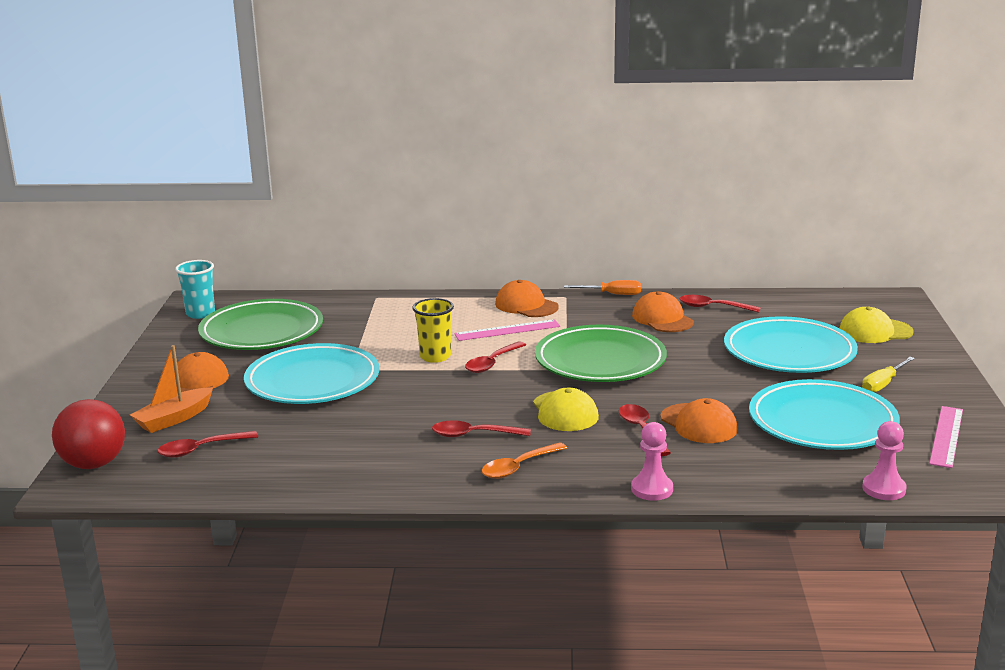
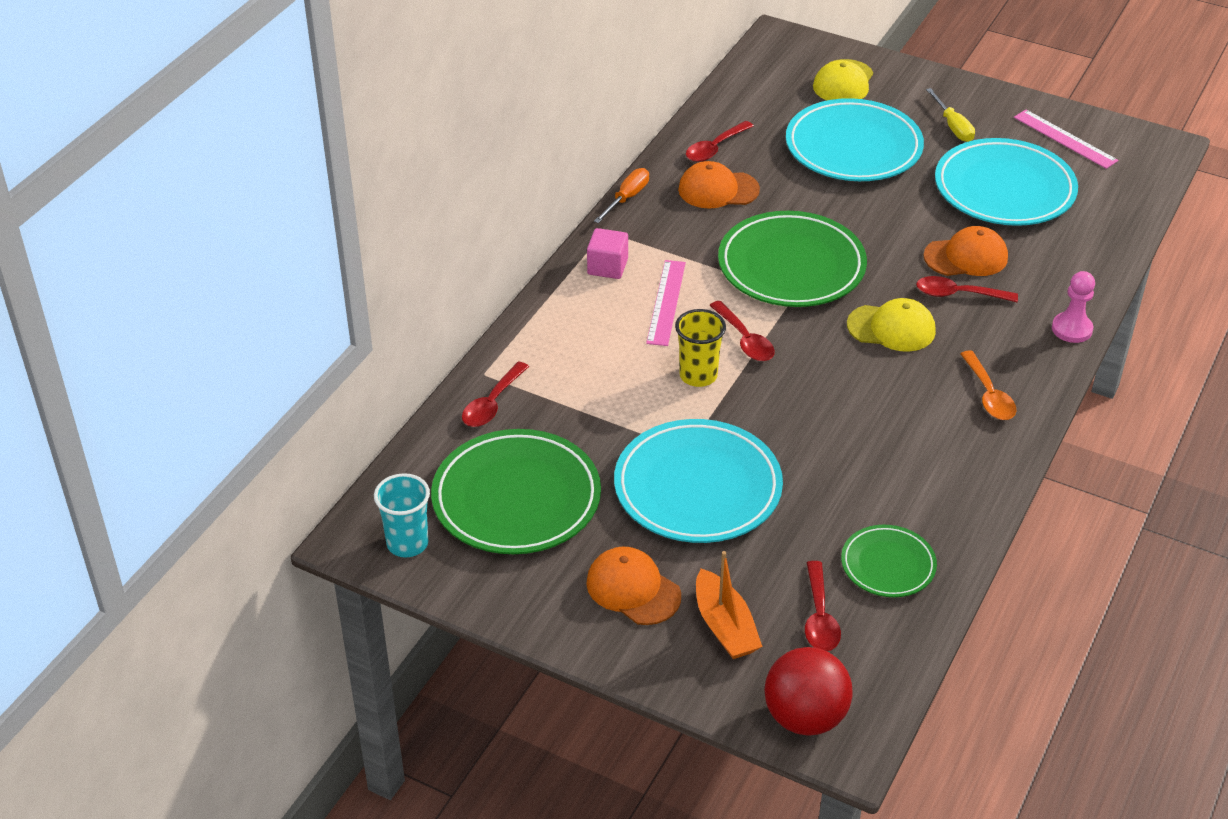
camera: 65 degrees left, 20 degrees up
(274, 464) = (888, 565): none -> green plate
(474, 435) = (905, 403): red spoon -> red spoon (492, 403)
(526, 305) = (607, 267): orange cap -> pink cube
(883, 489) = (1133, 208): pink pawn -> none

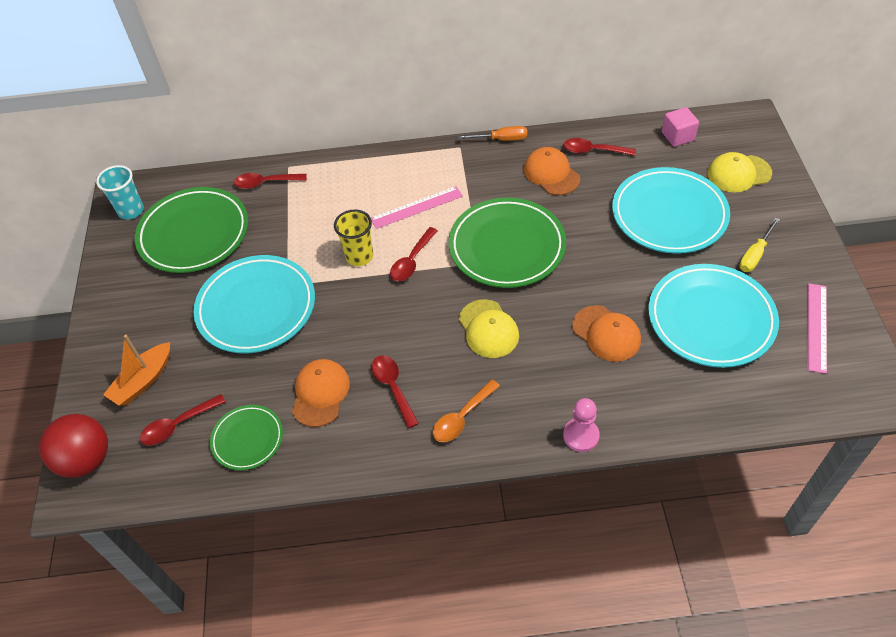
camera: 60 degrees right, 10 degrees up
(607, 267) = (427, 165): pink cube -> pink cube (678, 136)
(633, 589) = (150, 322): orange cap -> orange cap (320, 393)
(958, 294) = (559, 349): red spoon -> red spoon (393, 387)

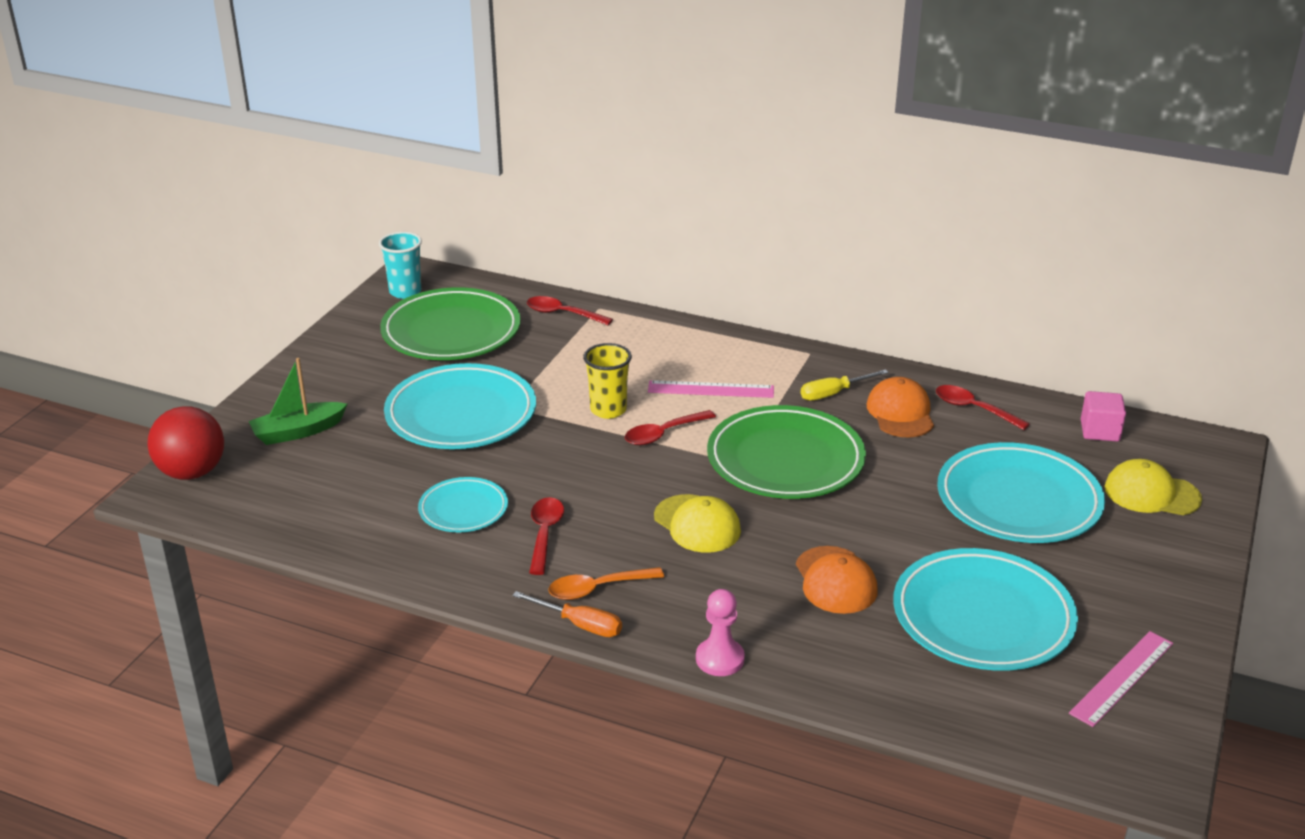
camera: 25 degrees right, 20 degrees down
(143, 381) = (298, 432): orange boat -> green boat
(178, 425) = (300, 479): red spoon -> none
(247, 439) = (357, 517): green plate -> none
(320, 393) = (463, 509): orange cap -> turquoise plate
(488, 329) = (697, 524): yellow cap -> yellow cap turned 45 degrees counterclockwise
(501, 139) = (866, 362): orange screwdriver -> orange screwdriver (580, 625)
(755, 255) = (1100, 578): yellow screwdriver -> yellow screwdriver (833, 393)

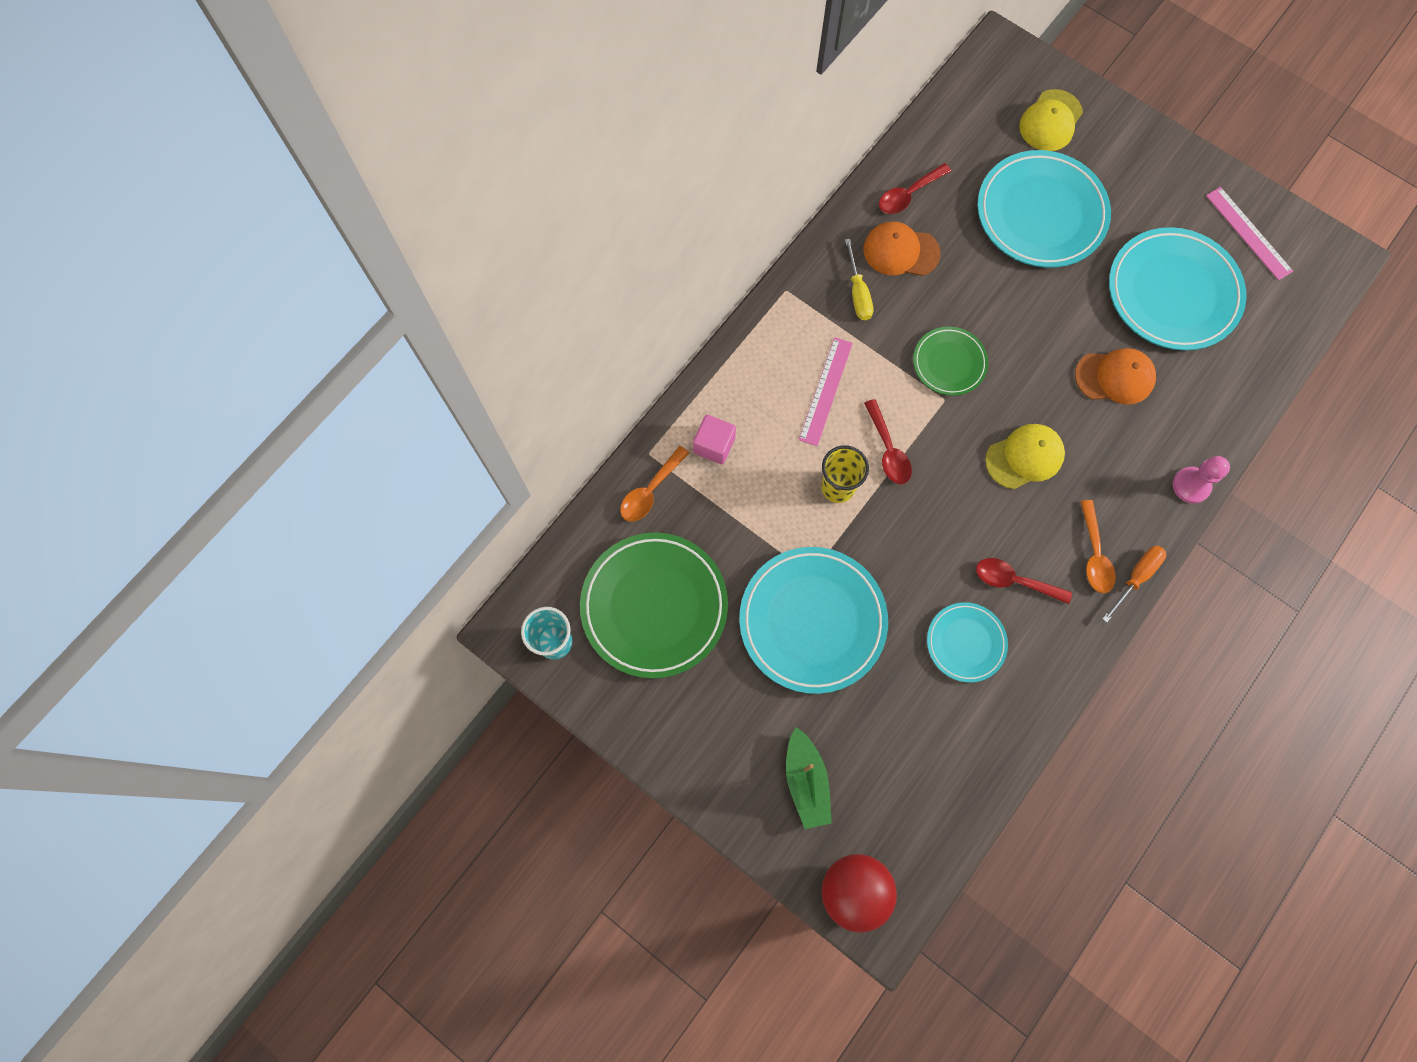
camera: 75 degrees left, 40 degrees up
(562, 314) = (650, 490): red spoon -> orange spoon
(785, 460) = (949, 363): green plate -> green plate, size x0.54
(1100, 431) = (961, 118): pink cube -> pink cube (714, 445)

